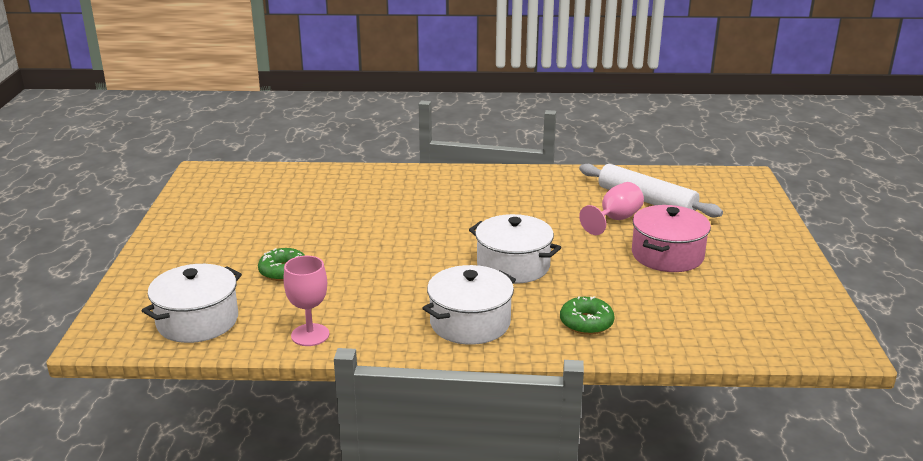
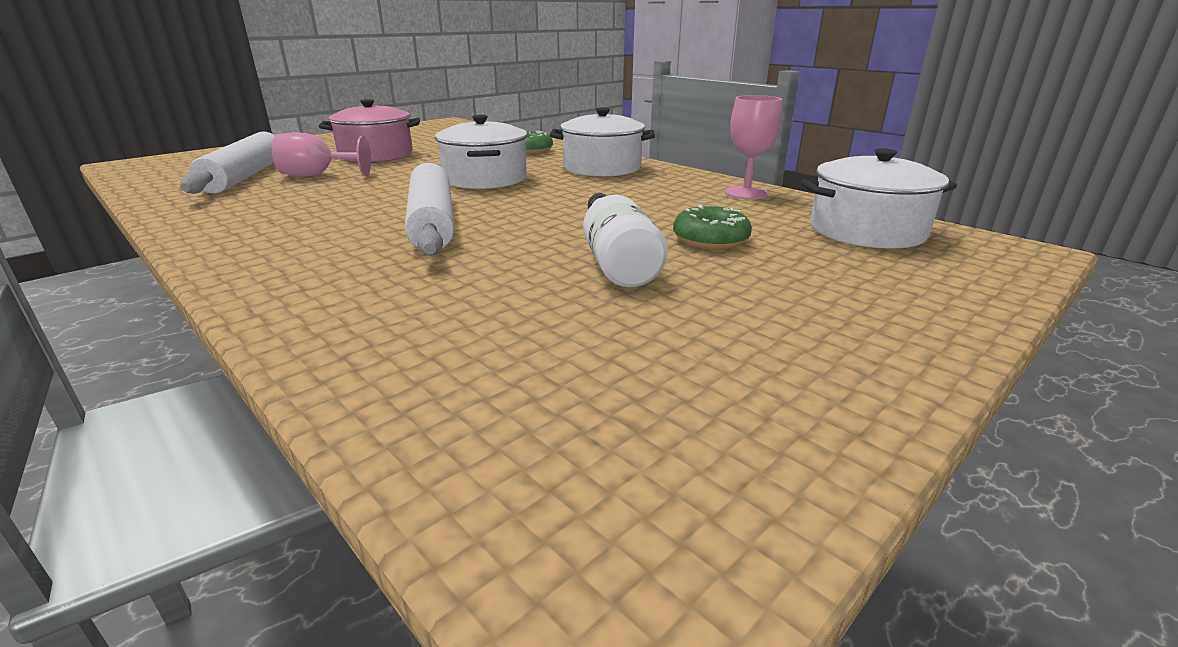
camera: 135 degrees left, 0 degrees up
(311, 238) = (616, 261): none -> white bottle
(443, 220) = (432, 222): none -> white rolling pin

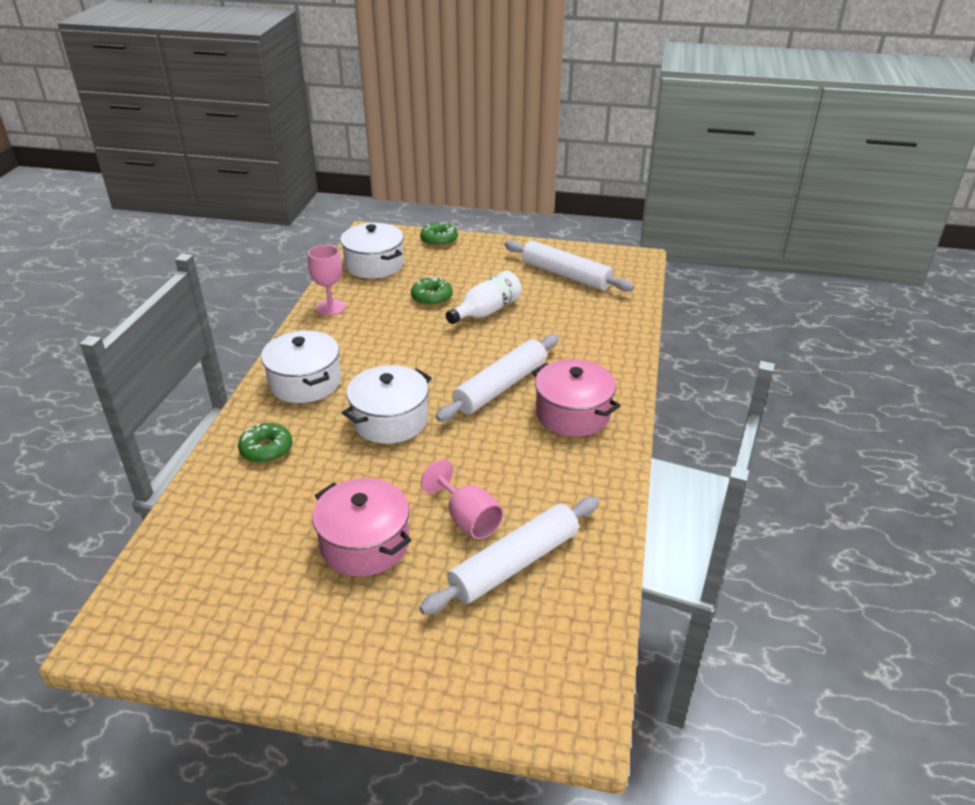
camera: 125 degrees left, 10 degrees up
(302, 238) = (573, 414): none -> pink pot
(660, 382) = (566, 275): none -> white rolling pin
(966, 296) = (439, 240): none -> green donut

